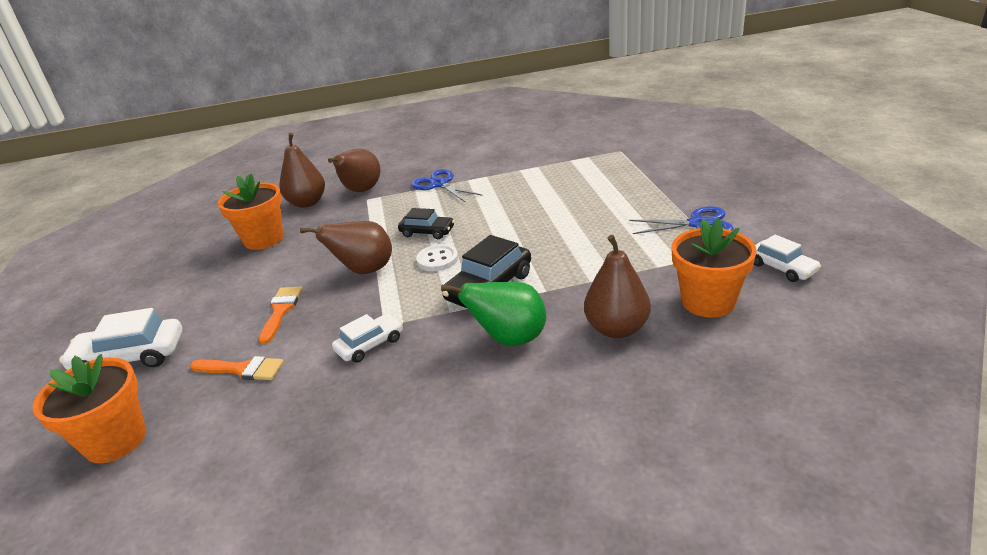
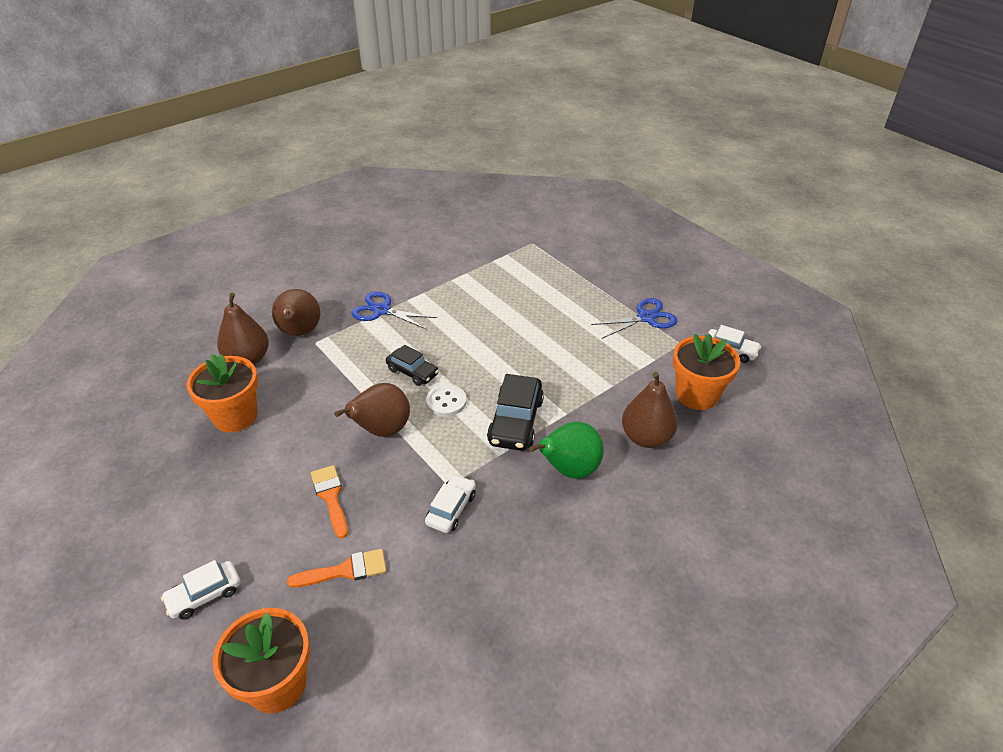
camera: 30 degrees left, 10 degrees up
(130, 357) = (204, 595): white car -> white car, size x0.63
(427, 232) = (412, 372): black car -> black car turned 45 degrees clockwise

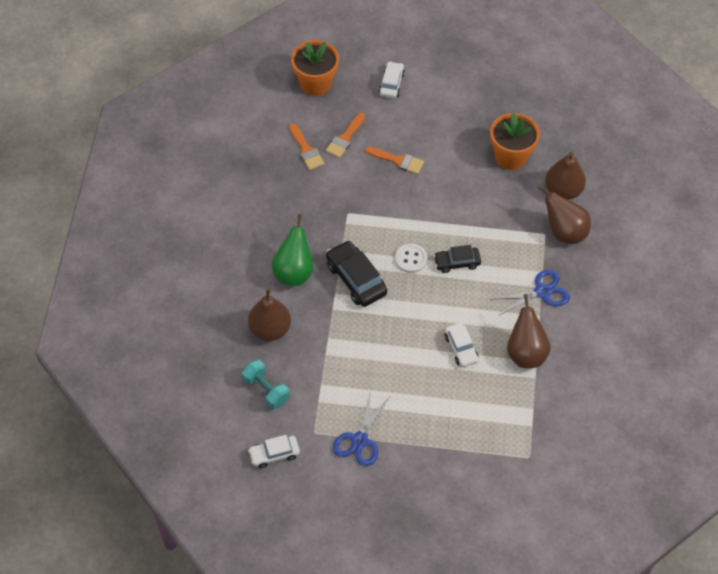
camera: 135 degrees right, 15 degrees up
(382, 430) = (422, 213): brown pear -> brown pear (526, 353)
(403, 594) = (306, 150): none -> orange brush
(451, 509) = (331, 202): white car -> white car (461, 348)
(696, 395) = (266, 390): orange flower pot -> turquoise dumbbell

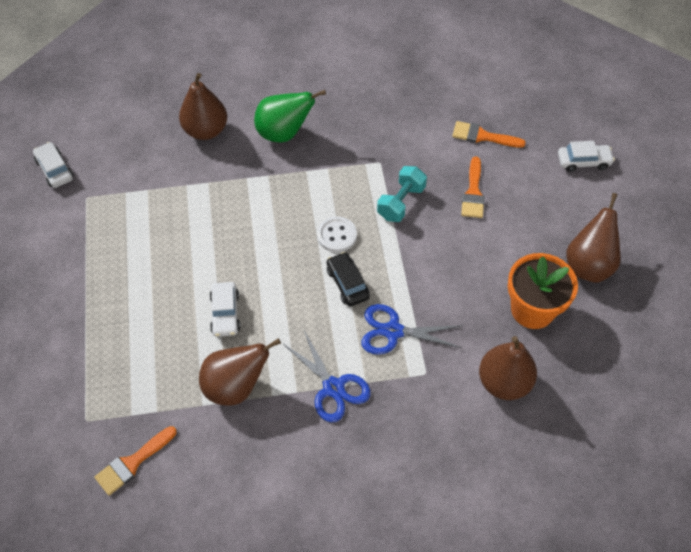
camera: 75 degrees right, 0 degrees up
(266, 390) = (130, 145): turquoise dumbbell -> turquoise dumbbell (401, 202)
(306, 150) = (451, 106): orange brush -> orange brush (132, 463)
(315, 83) = (547, 93): orange flower pot -> none
(356, 279) = (292, 190): black car -> none
(359, 440) = (82, 240): blue scissors -> blue scissors (393, 331)
(461, 348) = (225, 313): white car -> white car turned 60 degrees counterclockwise
(564, 232) = (437, 397): brown pear -> brown pear (588, 265)

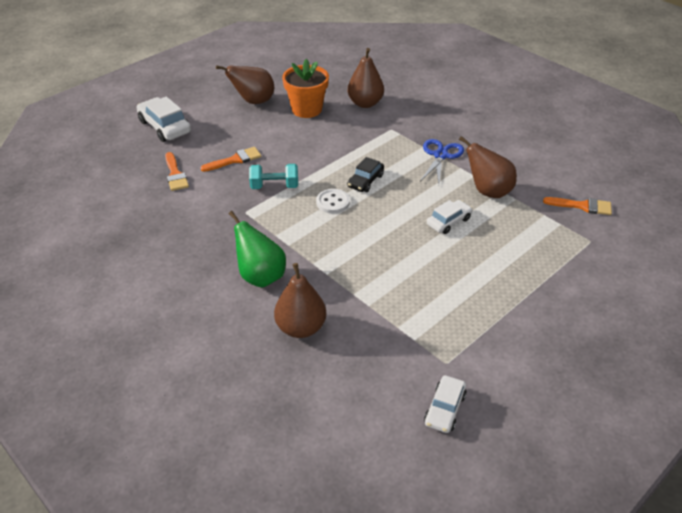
camera: 125 degrees left, 15 degrees down
(393, 331) = (378, 150): blue scissors -> none
(583, 161) = (165, 127): white car -> white car, size x1.59

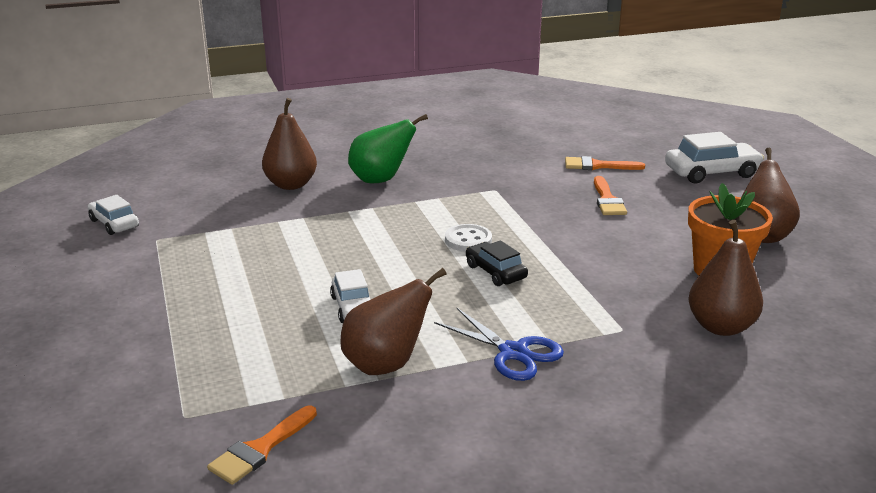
camera: 115 degrees right, 15 degrees down
(274, 186) = (531, 212): turquoise dumbbell -> none

